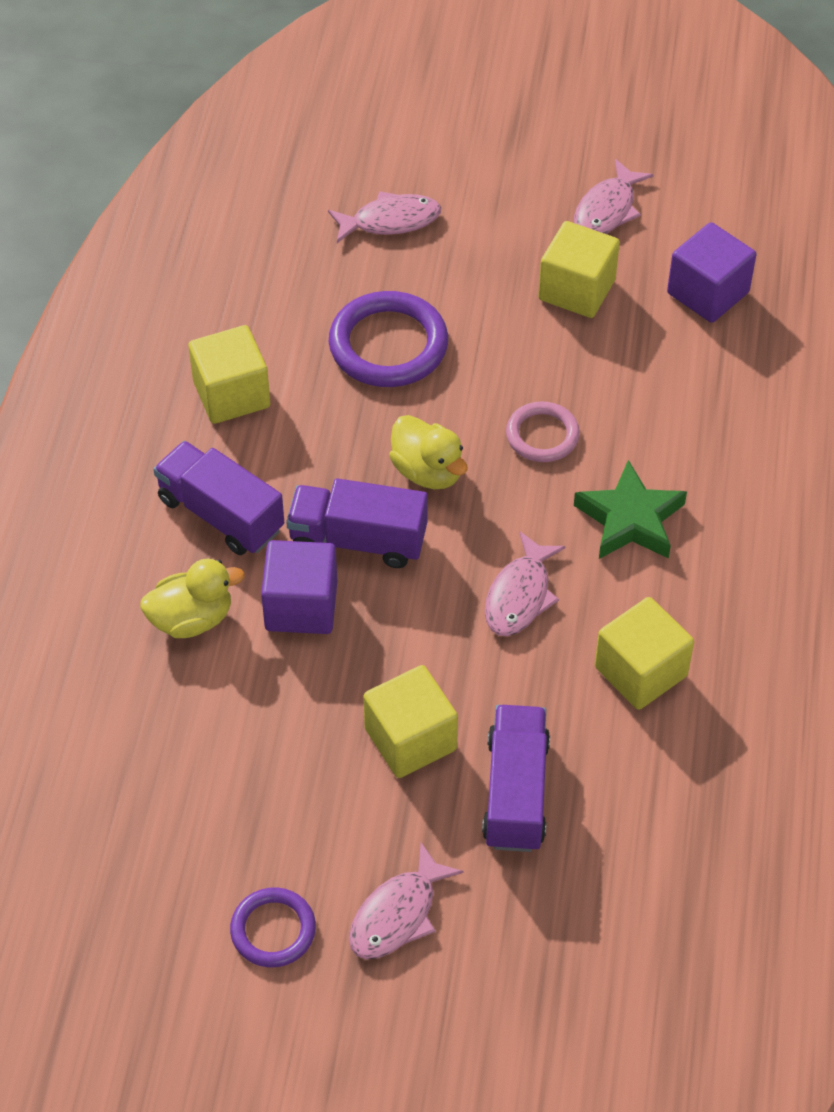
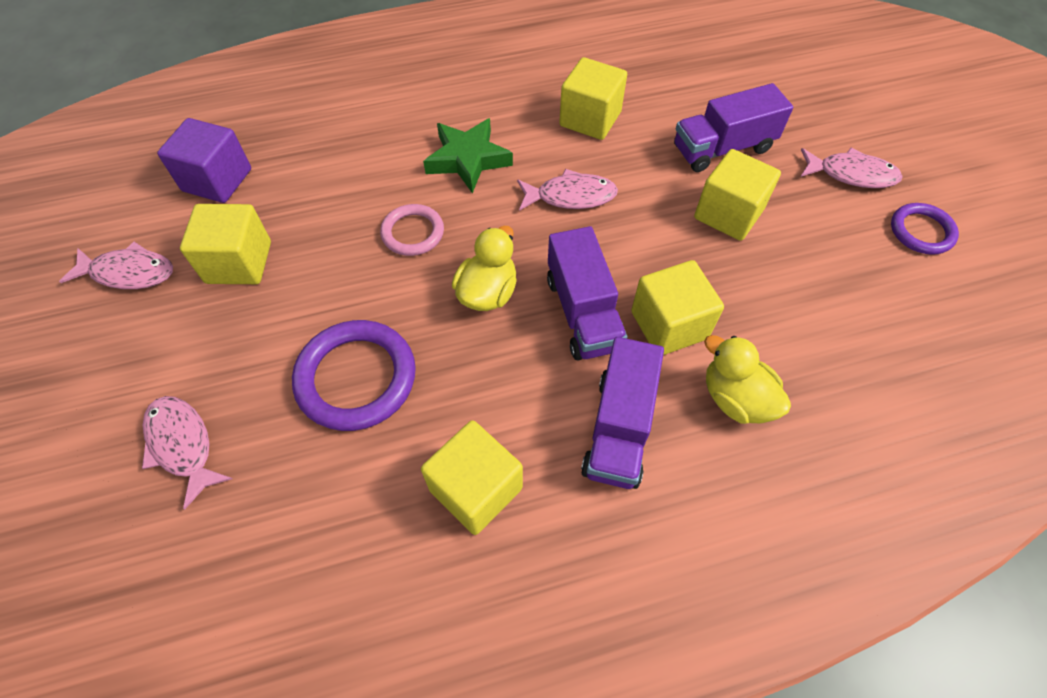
camera: 115 degrees left, 5 degrees up
(301, 606) = (669, 325): purple cube -> yellow cube

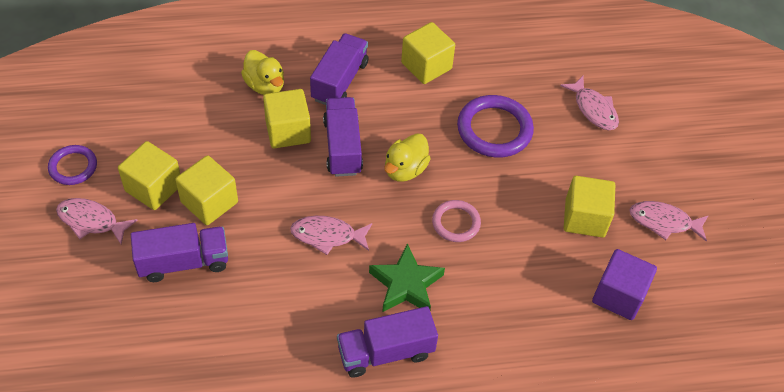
camera: 175 degrees left, 5 degrees down
(481, 100) = (385, 352): none -> purple truck
(590, 119) = (288, 312): yellow cube -> yellow cube (154, 188)

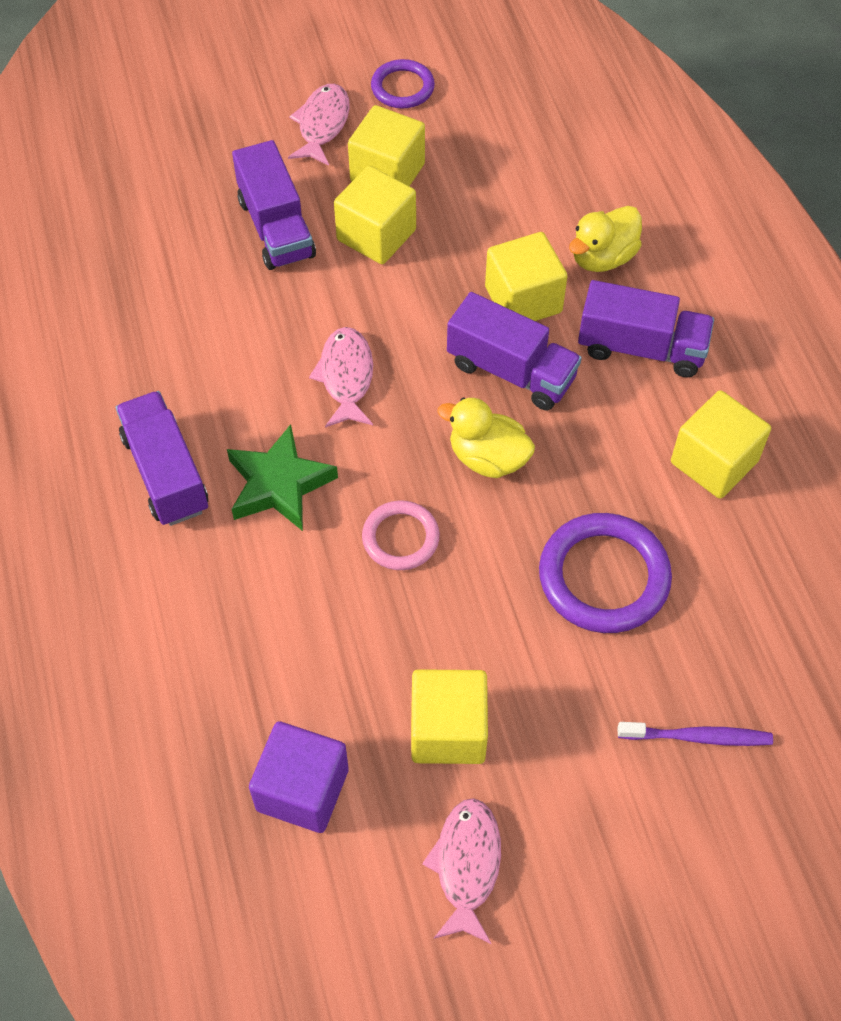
camera: 85 degrees right, 5 degrees up
(342, 147) = (511, 371): purple truck -> purple truck turned 45 degrees clockwise
(593, 109) = (698, 737): pink fish -> purple toothbrush

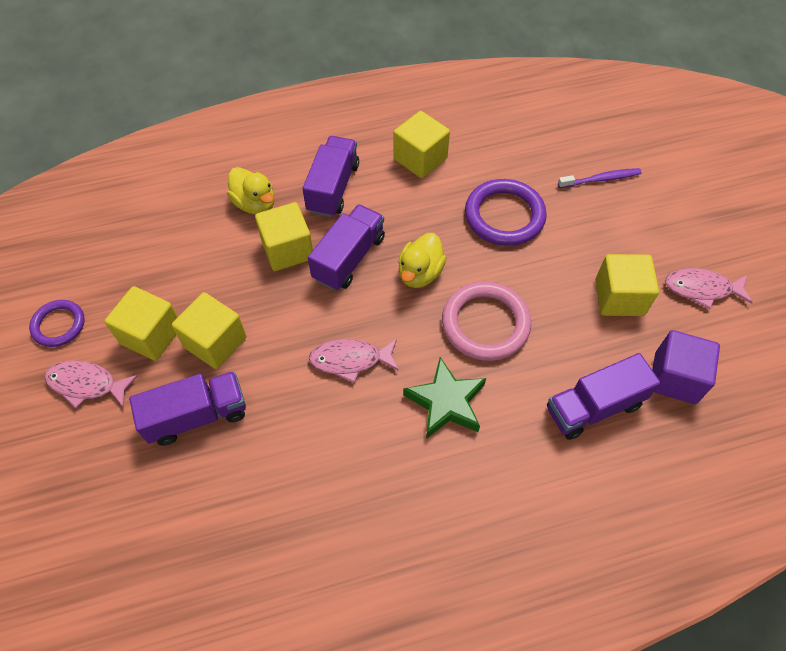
camera: 90 degrees left, 0 degrees up
(166, 473) = (439, 485): purple truck -> purple truck (594, 407)
(400, 538) = (485, 324): pink ring -> pink ring, size x1.67
(698, 737) = (601, 179): purple toothbrush -> purple toothbrush turned 75 degrees clockwise

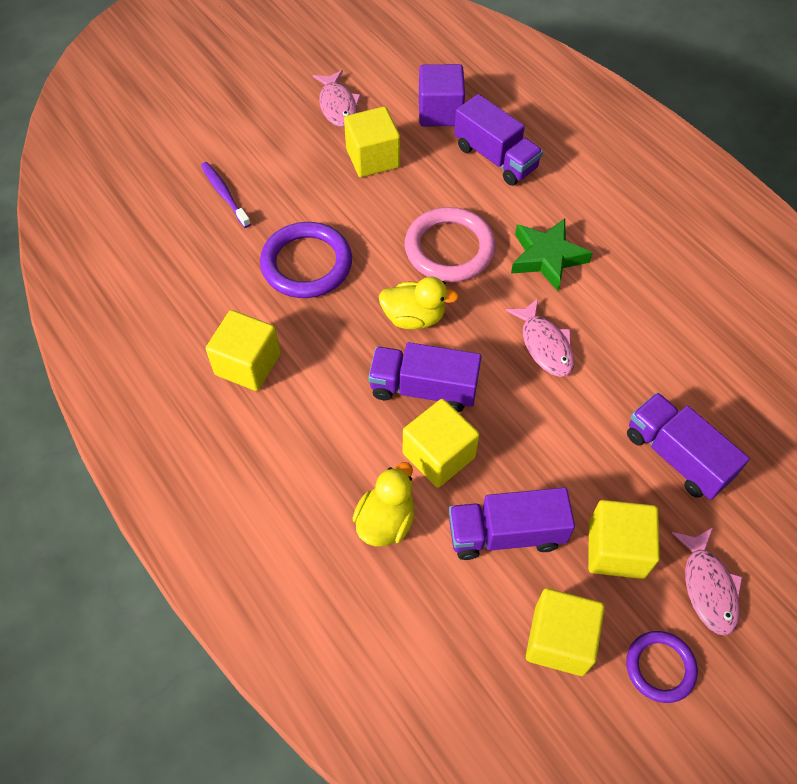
camera: 110 degrees left, 0 degrees up
(215, 342) = (590, 478): yellow cube -> yellow cube (559, 640)
(333, 188) = (327, 441): purple truck -> purple truck (506, 533)

